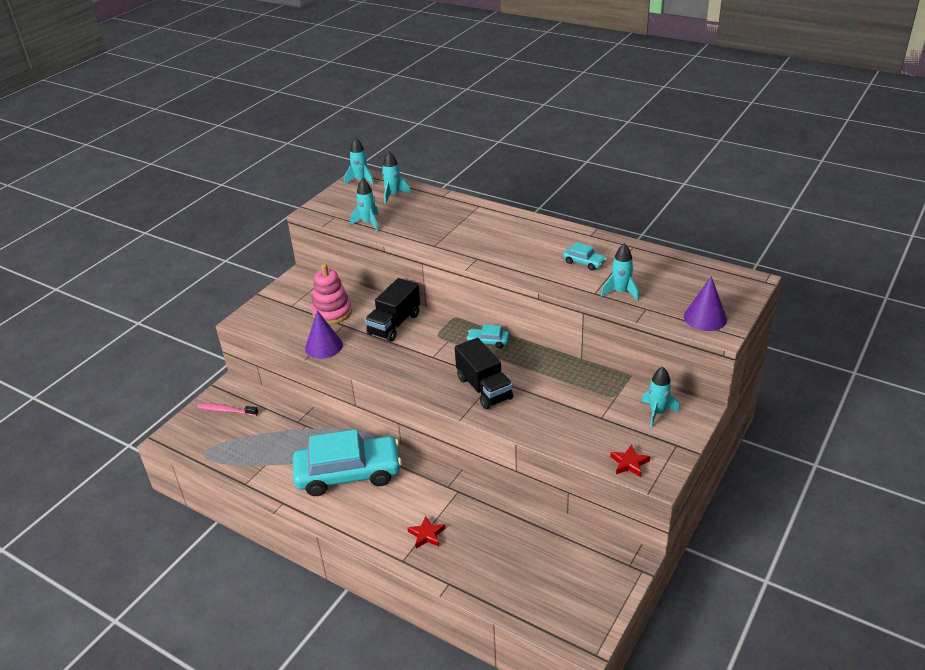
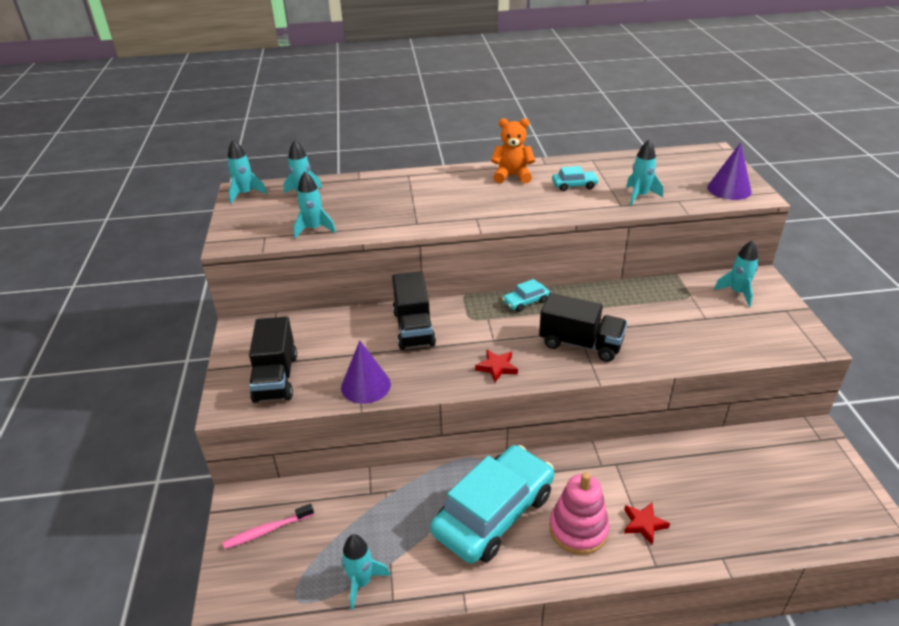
camera: 40 degrees left, 0 degrees up
(240, 465) = (361, 582): none -> turquoise rocket
(284, 316) = (276, 377): none -> black truck
(332, 312) = (329, 347): pink stacking toy -> pink stacking toy (578, 529)
(550, 236) = (512, 176): none -> orange teddy bear
(629, 463) = (779, 343): red star -> red star (497, 367)

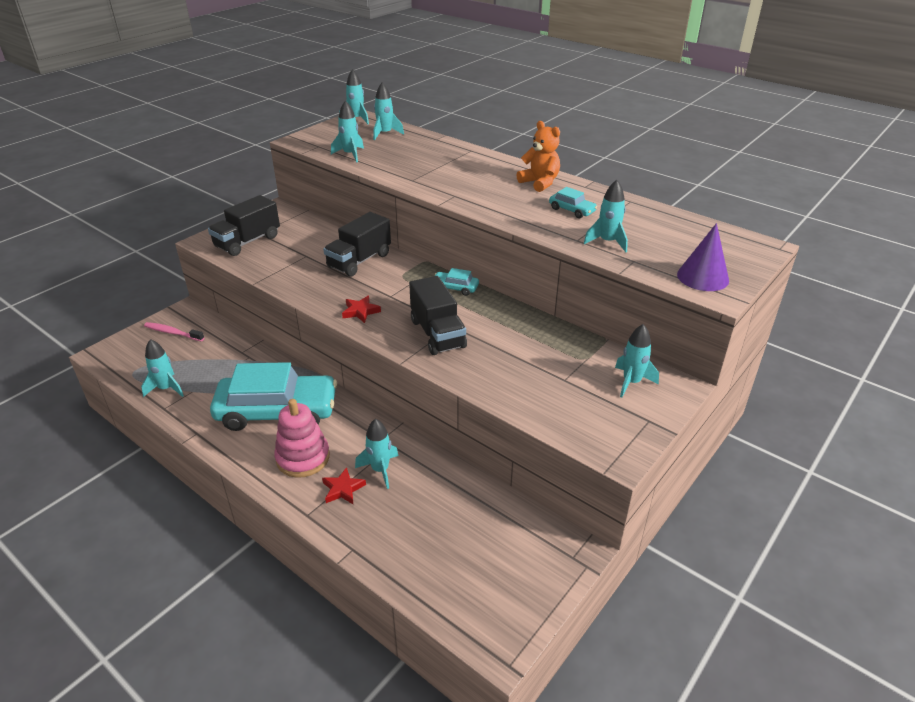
camera: 45 degrees right, 0 degrees up
(365, 385) = (278, 273): purple cone -> none
(640, 487) = (380, 470): none -> turquoise rocket

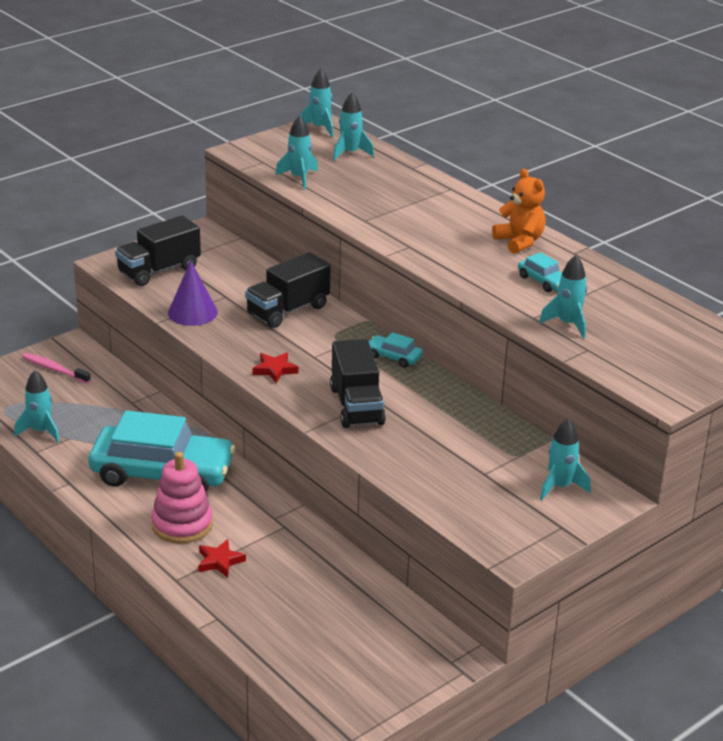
camera: 10 degrees right, 5 degrees down
(380, 470) = (265, 549): turquoise rocket -> none
(702, 277) = (658, 377): purple cone -> purple cone (192, 312)

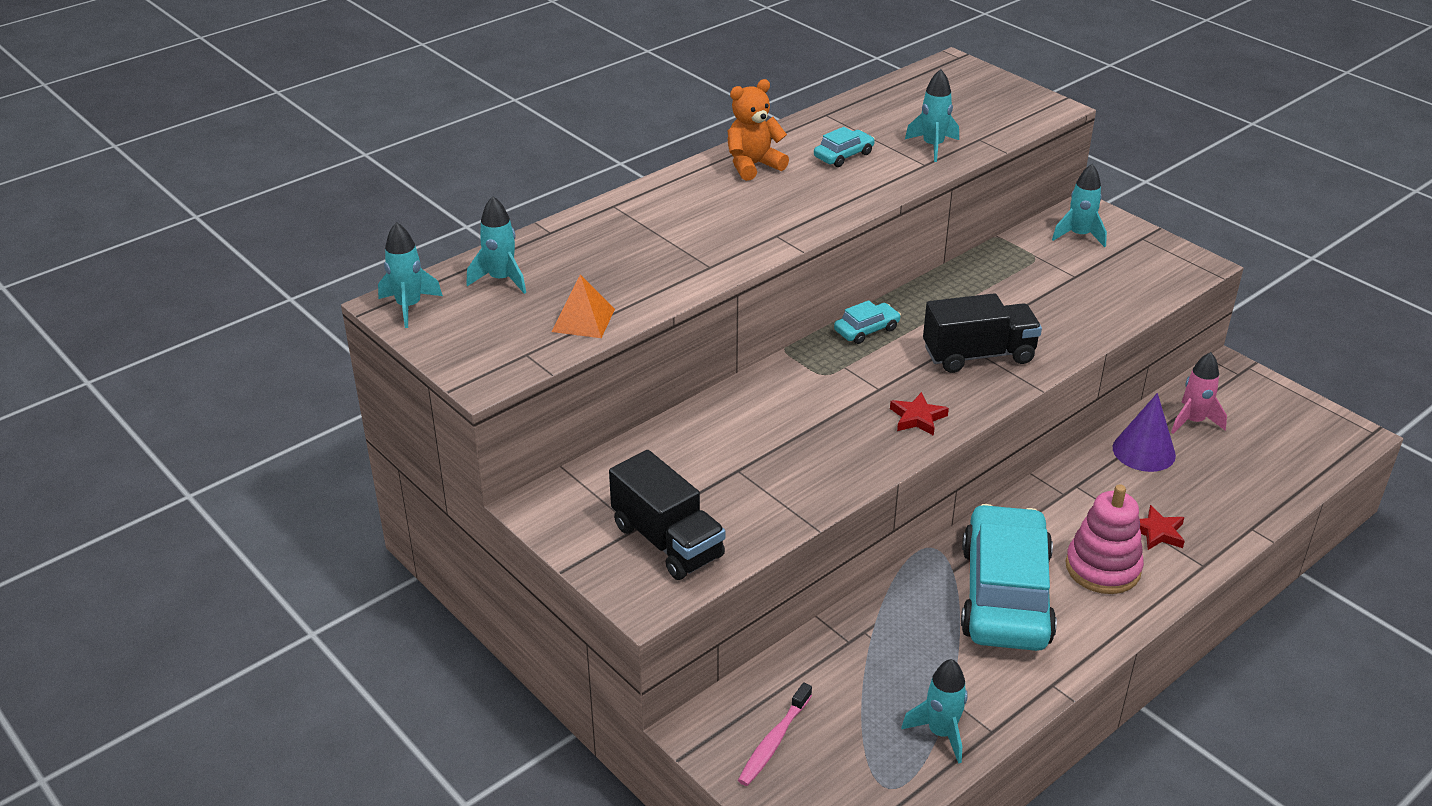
camera: 90 degrees left, 5 degrees up
(192, 312) = (787, 498): purple cone -> purple cone (1144, 451)
(288, 310) = (769, 413): black truck -> none
(299, 178) = (583, 320): turquoise rocket -> orange pyramid
(371, 613) = (1193, 421): none -> pink rocket
(393, 357) = (866, 330): turquoise car -> turquoise car turned 150 degrees counterclockwise

